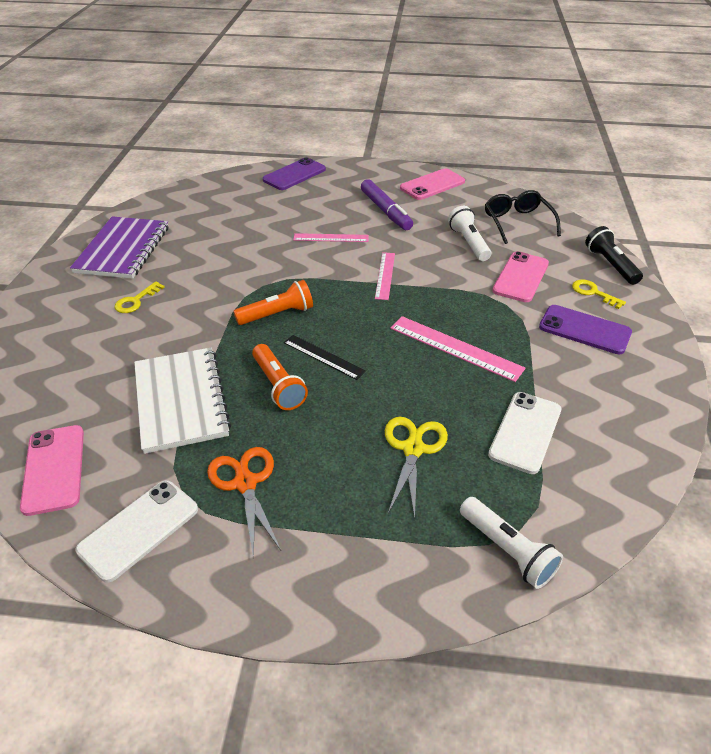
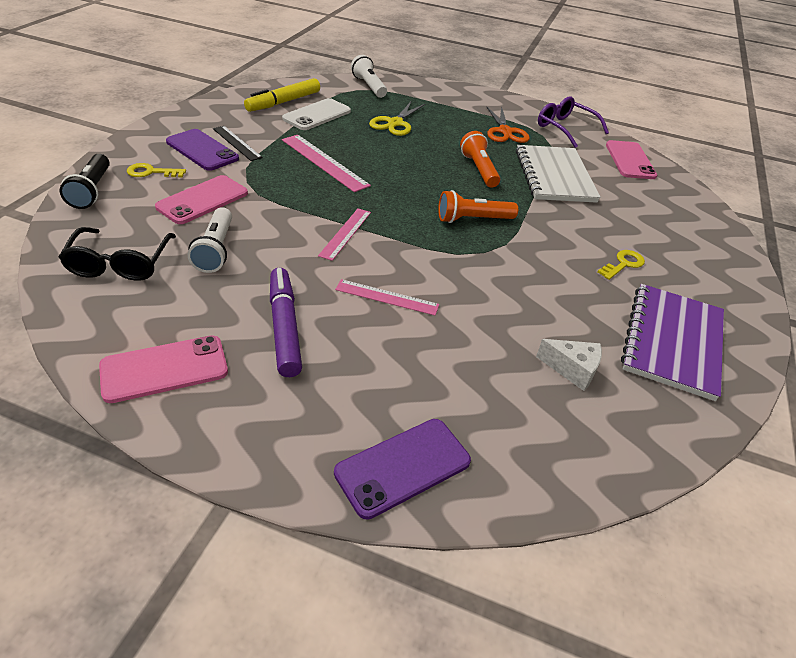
camera: 170 degrees left, 0 degrees up
(139, 529) = (565, 128): white phone -> purple glasses
(201, 222) = (572, 369): none -> white cheese
(323, 357) = (438, 179): black ruler -> black ruler (237, 143)
(591, 448) = (283, 102): none -> yellow marker
(593, 293) = (151, 172): yellow key -> yellow key turned 120 degrees clockwise

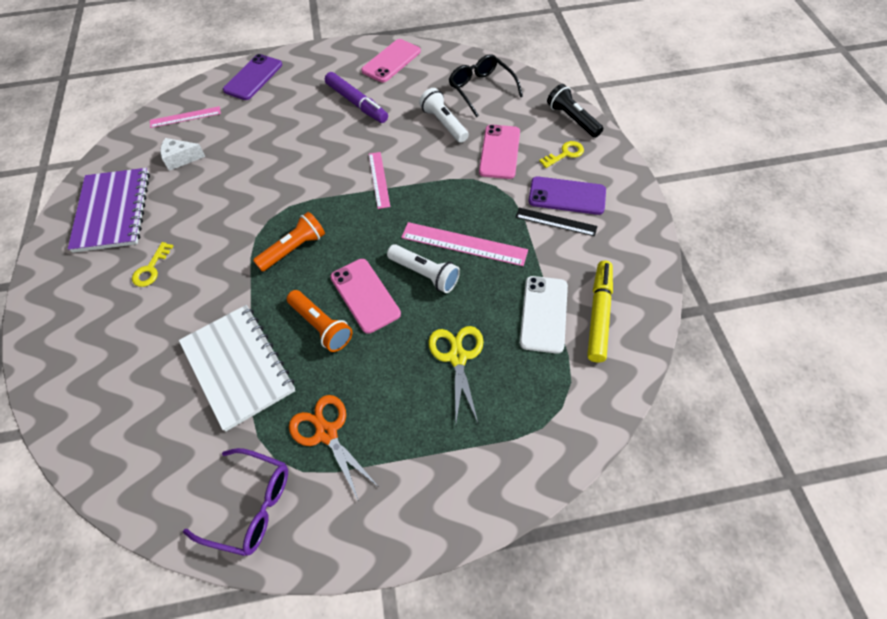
camera: 155 degrees right, 15 degrees up
(369, 86) = (557, 429): white flashlight -> white flashlight (424, 274)
(387, 297) = (315, 148): pink ruler -> pink ruler (185, 117)
(630, 160) = (148, 471): pink phone -> pink phone (365, 295)

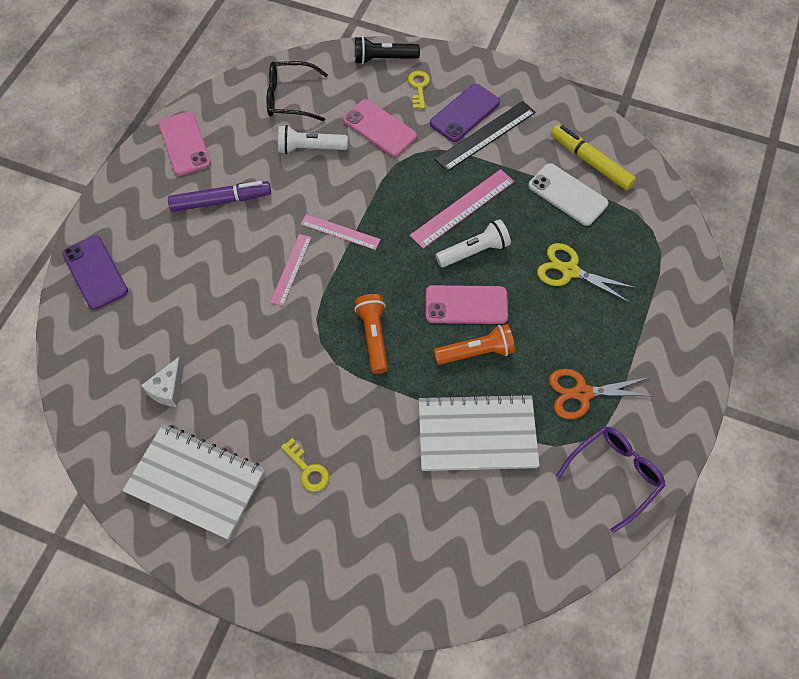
camera: 60 degrees left, 5 degrees up
(113, 211) = (196, 481): purple notebook -> white notebook
(185, 117) = (102, 361): pink ruler -> pink ruler (291, 269)
(556, 222) = (485, 136): black ruler -> black ruler, size x1.54

